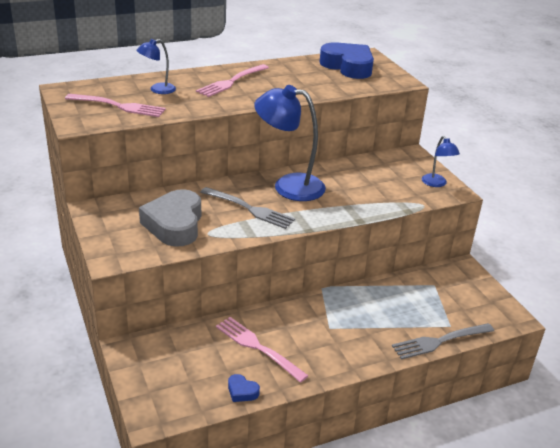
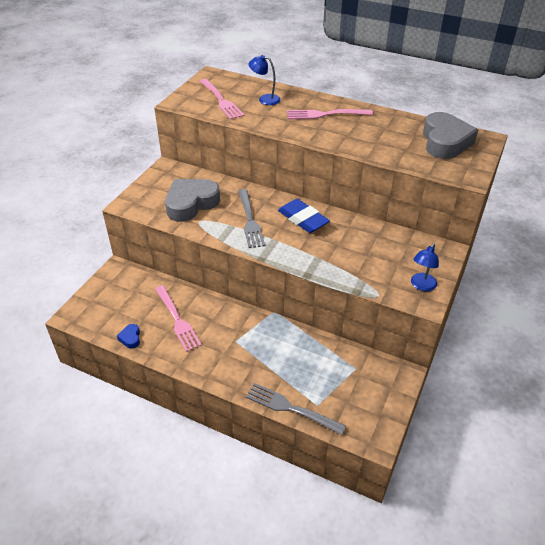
camera: 50 degrees right, 10 degrees up
(258, 347) = (177, 320): pink fork -> pink fork turned 150 degrees clockwise
(288, 185) = (303, 219): blue lamp -> blue eraser
(348, 66) = (445, 142): blue heart -> grey heart

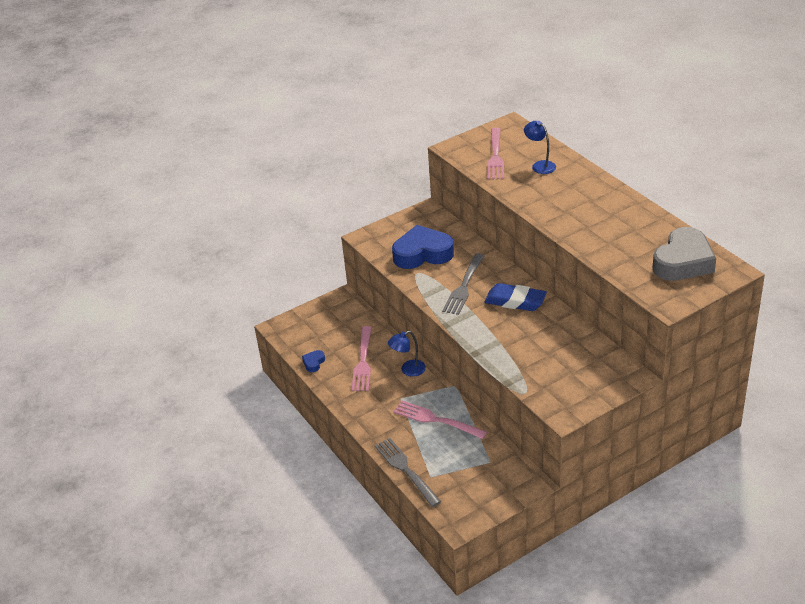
camera: 35 degrees right, 5 degrees down
(191, 204) = (422, 254): grey heart -> blue heart
(303, 219) = (515, 301): blue eraser -> blue eraser turned 60 degrees counterclockwise
(325, 114) = (586, 198): pink fork -> pink fork (436, 420)
(421, 286) = (574, 399): blue lamp -> blue lamp (408, 370)

